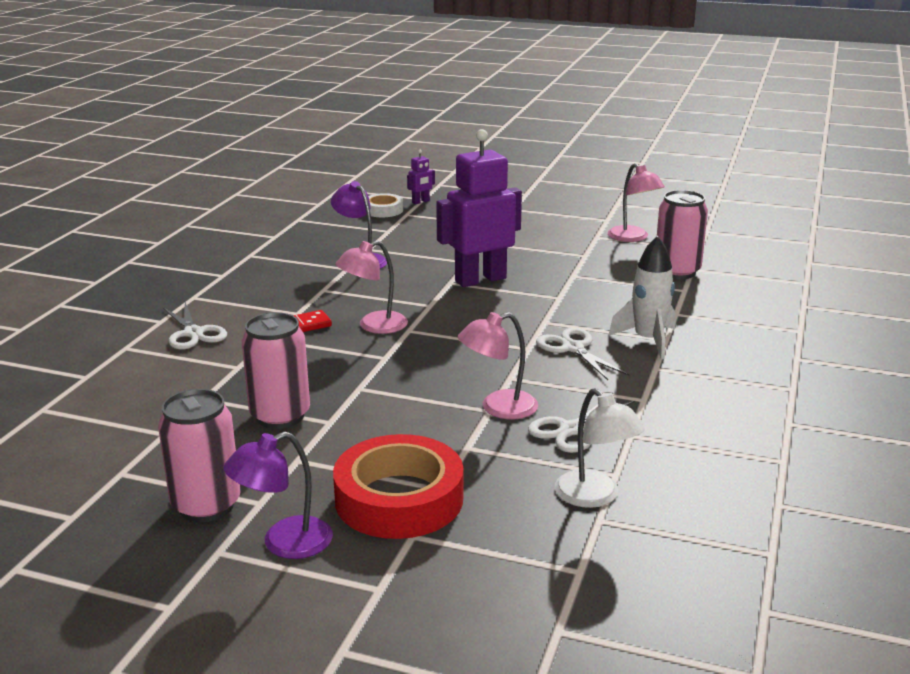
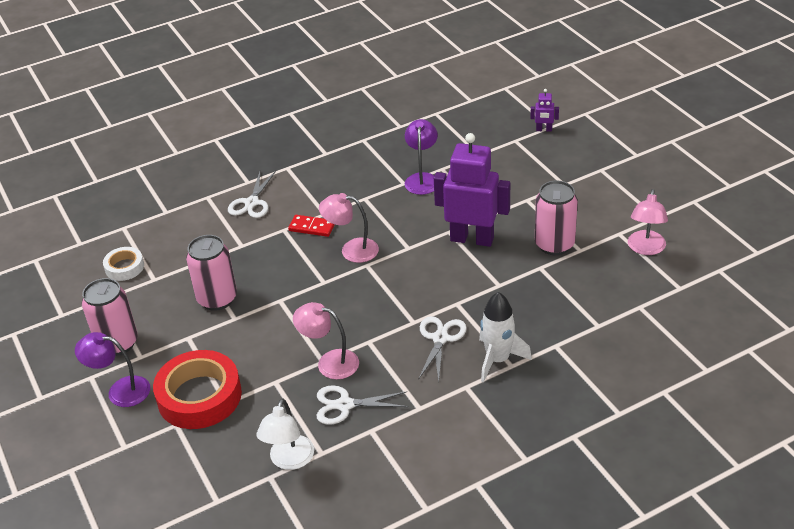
camera: 45 degrees right, 15 degrees up
(383, 210) = (505, 128): white tape -> white tape (124, 267)
(677, 272) = (622, 304): pink can -> pink can (554, 245)

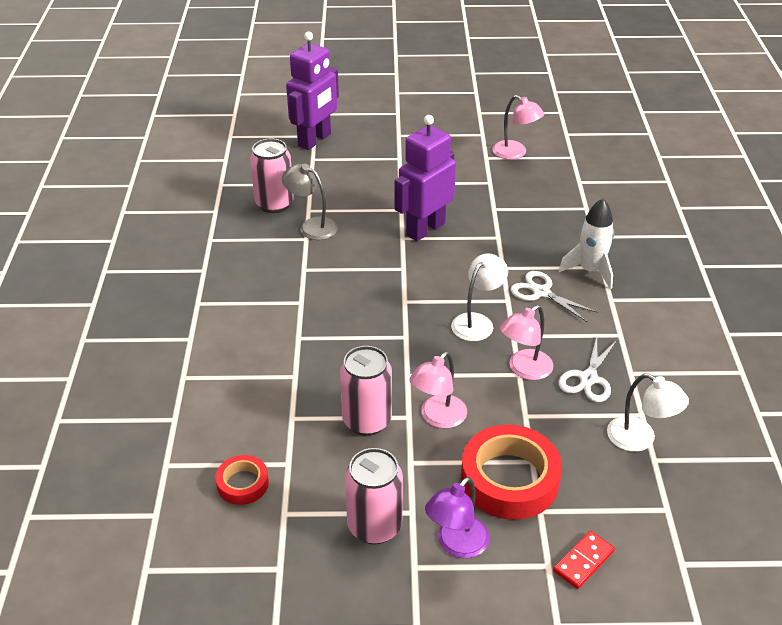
camera: 65 degrees left, 0 degrees up
(124, 267) = (243, 484): white tape -> red tape
(252, 203) = (230, 346): white scissors -> none
(312, 227) = (314, 317): red domino -> red domino (583, 561)
(351, 250) = (374, 303): pink lamp -> pink lamp (438, 418)
(371, 314) = (477, 322): none -> white lamp
(422, 179) = (311, 226): purple lamp -> grey lamp
(544, 130) = (315, 140): purple robot -> purple robot, size x2.39
(554, 245) = (472, 191): pink can -> pink can (274, 204)

